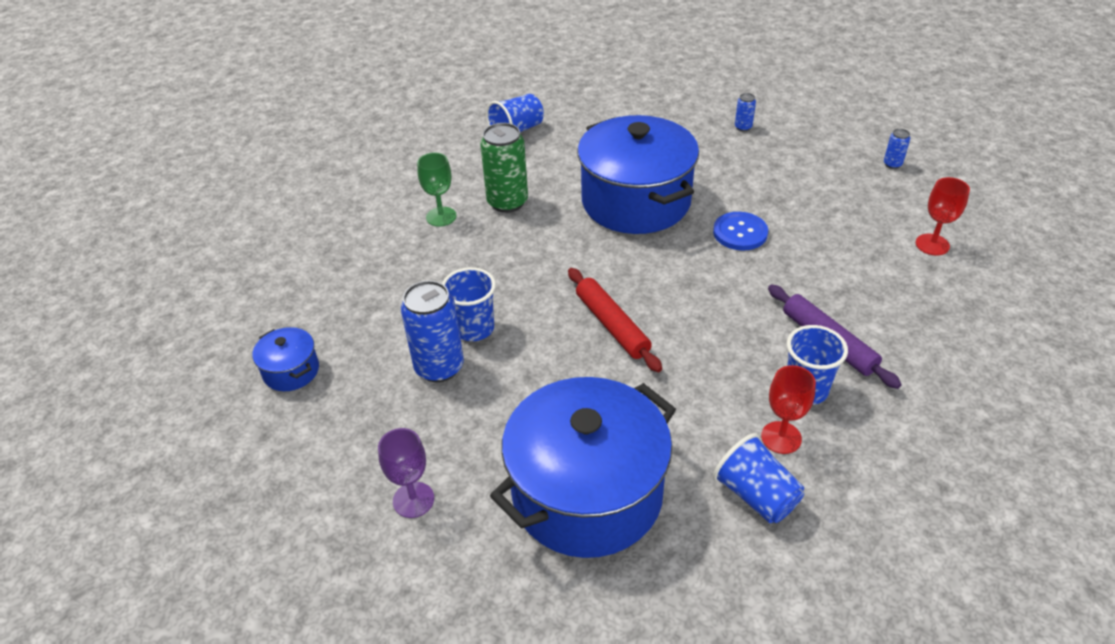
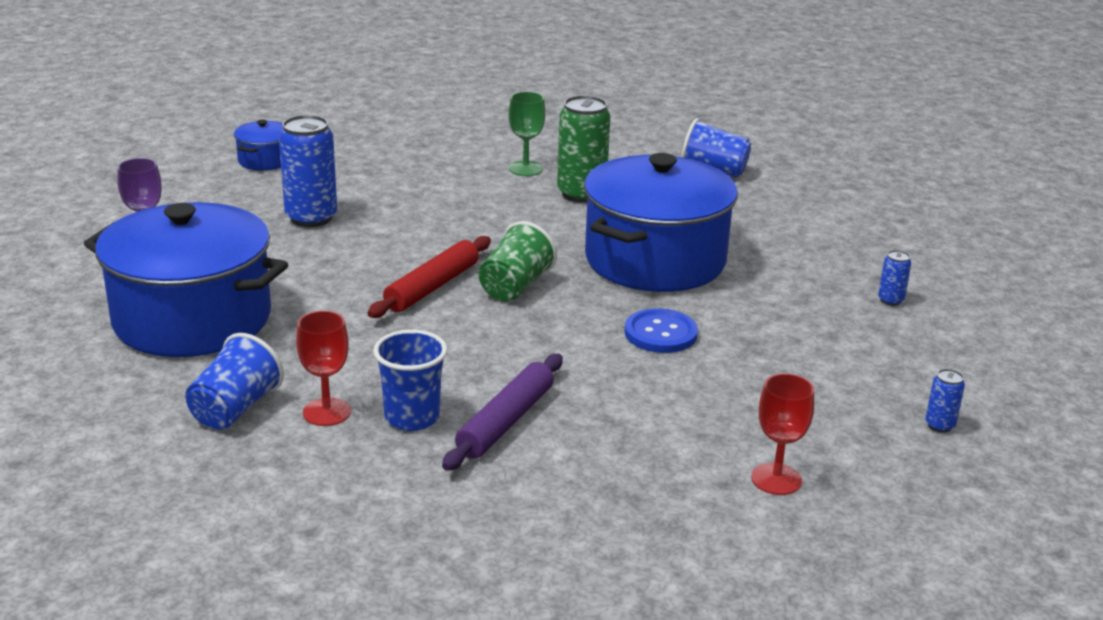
camera: 60 degrees right, 15 degrees down
(474, 329) = (374, 221): blue cup -> none
(637, 281) = (515, 287): none -> green cup

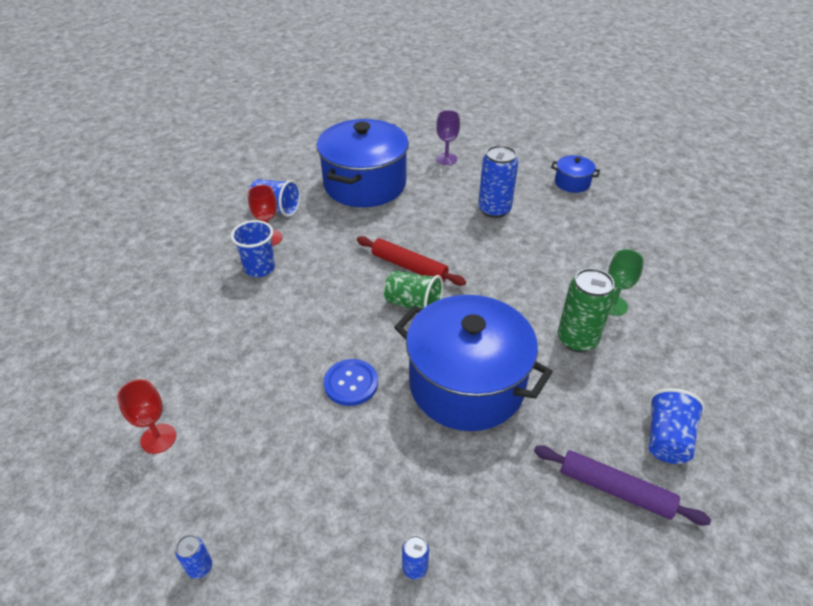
camera: 90 degrees right, 15 degrees up
(506, 422) = (249, 305): purple rolling pin -> purple rolling pin (615, 490)

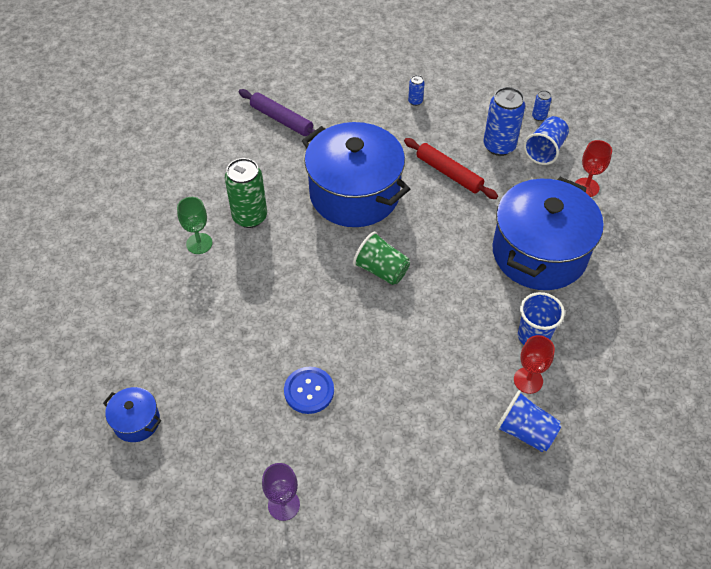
camera: 170 degrees left, 10 degrees up
(351, 383) = (445, 207): blue button -> blue button (309, 391)
(365, 184) = (409, 463): blue pot -> blue pot (539, 253)
(409, 267) = (376, 315): red rolling pin -> red rolling pin (449, 173)
(494, 210) = (256, 387): blue can -> blue can (499, 146)
(667, 439) = (229, 141): blue cup -> blue cup (545, 150)

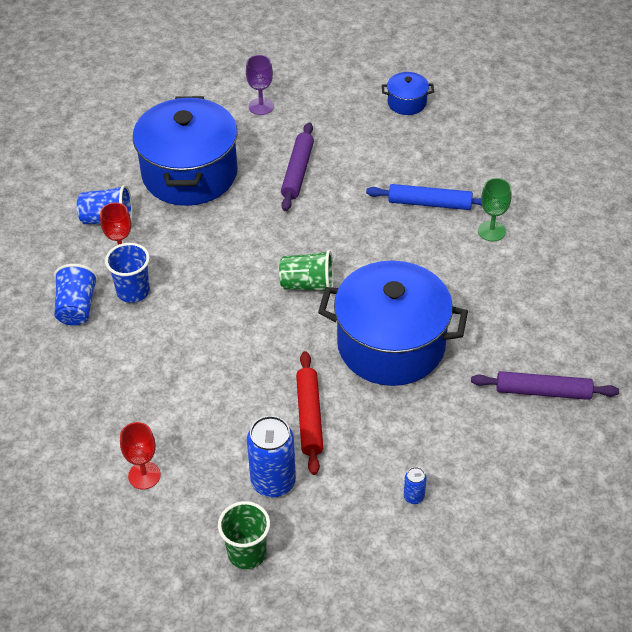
camera: 150 degrees right, 5 degrees down
(222, 294) = (430, 203): none -> blue rolling pin
(250, 217) = (471, 274): green can -> none
(309, 391) = (297, 172): blue button -> purple rolling pin
(449, 173) = (309, 417): red rolling pin -> red rolling pin turned 75 degrees clockwise
(539, 116) = (247, 553): blue can -> green cup
(539, 253) = (163, 372): blue pot -> blue pot (190, 173)
(545, 150) = (215, 504): blue cup -> blue cup (77, 307)

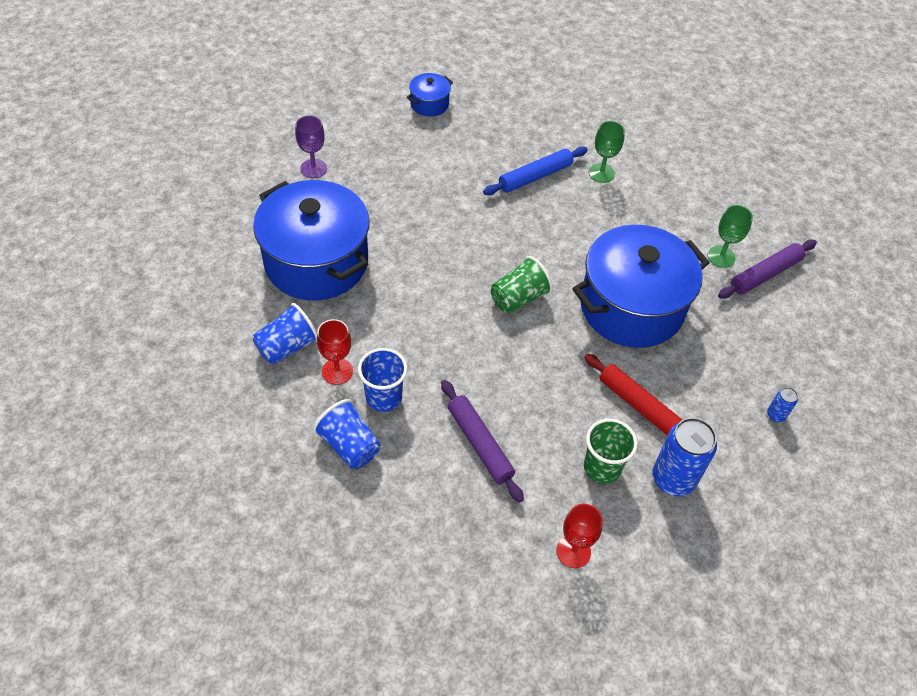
camera: 45 degrees left, 5 degrees up
(247, 553) = (719, 552): green cup -> green cup (602, 467)
(297, 172) = (406, 208): purple rolling pin -> purple rolling pin (480, 444)
(519, 354) = (721, 257): none -> green goblet

